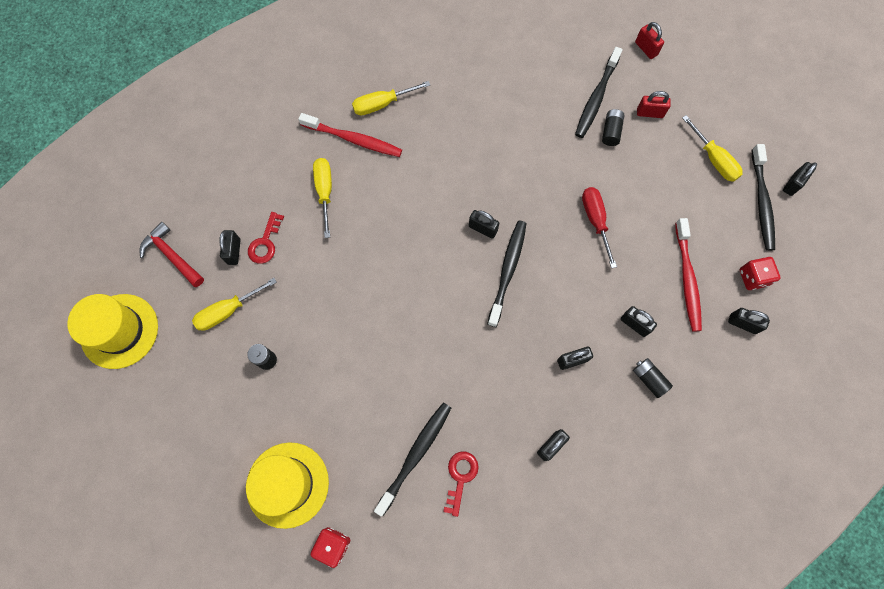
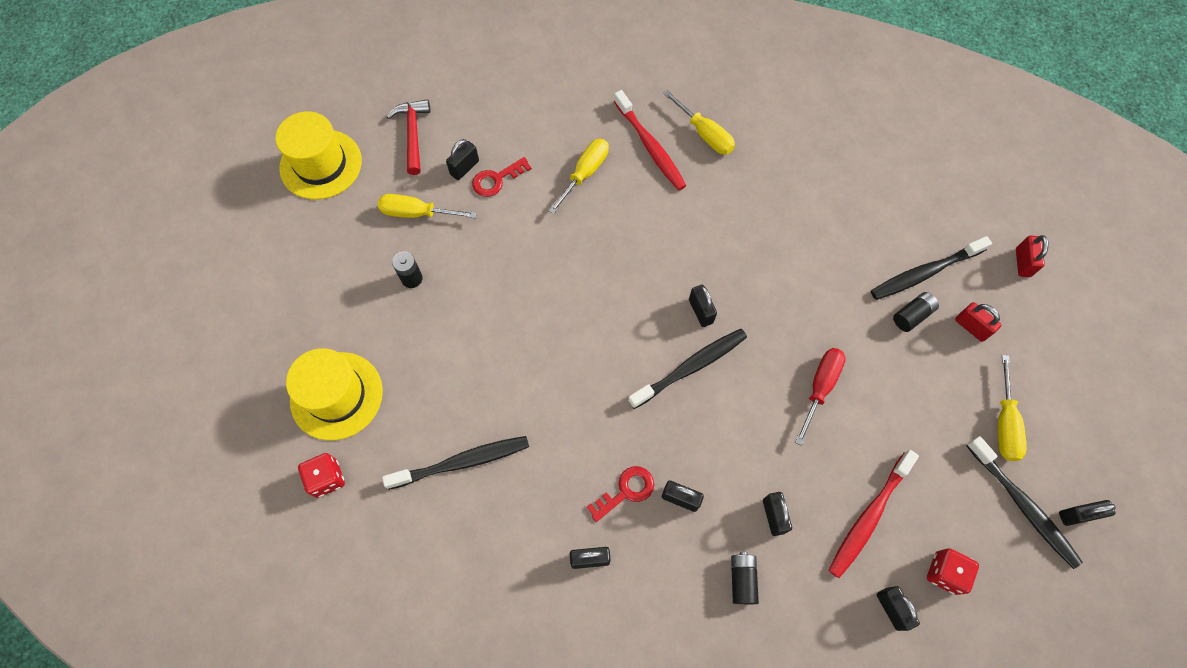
camera: 40 degrees right, 5 degrees down
(382, 104) = (704, 134): yellow screwdriver -> yellow screwdriver turned 150 degrees counterclockwise
(460, 477) = (483, 515): red key -> red key (626, 491)
(761, 202) = (1023, 505): black toothbrush -> black toothbrush turned 75 degrees counterclockwise

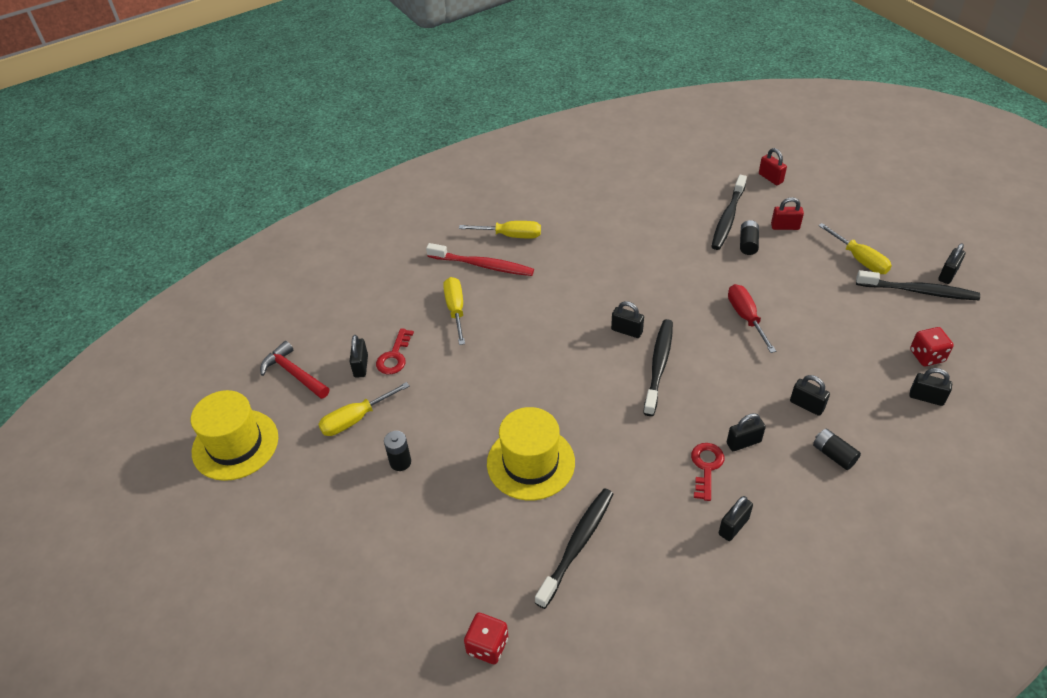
camera: 40 degrees left, 20 degrees down
(336, 395) = (429, 584): yellow hat -> yellow hat (530, 462)
(869, 517) = (855, 361): red toothbrush -> none

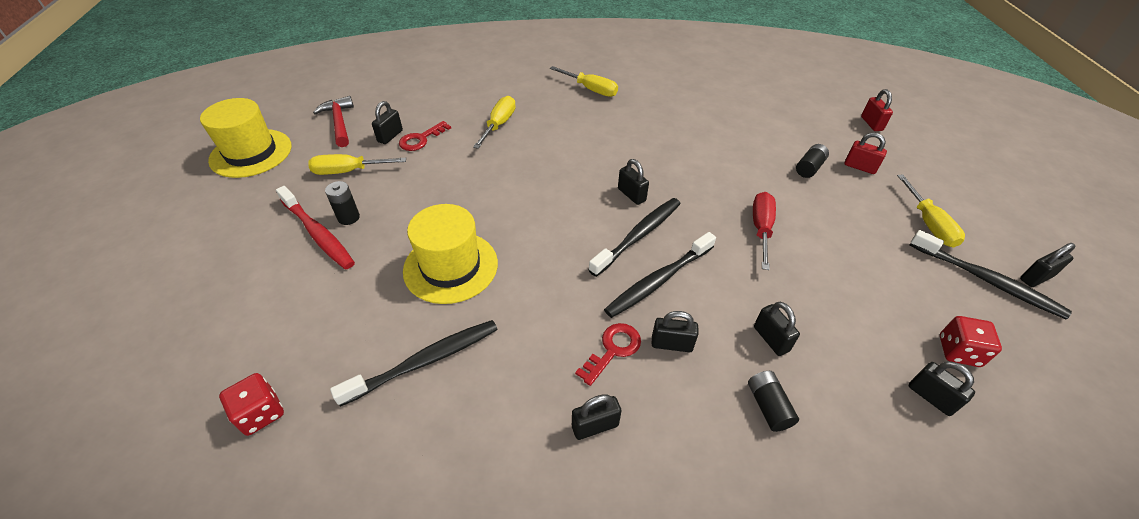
camera: 25 degrees right, 0 degrees up
(483, 265) = (549, 102): red toothbrush -> red toothbrush (318, 233)
(728, 218) = (803, 141): black toothbrush -> black toothbrush (658, 280)

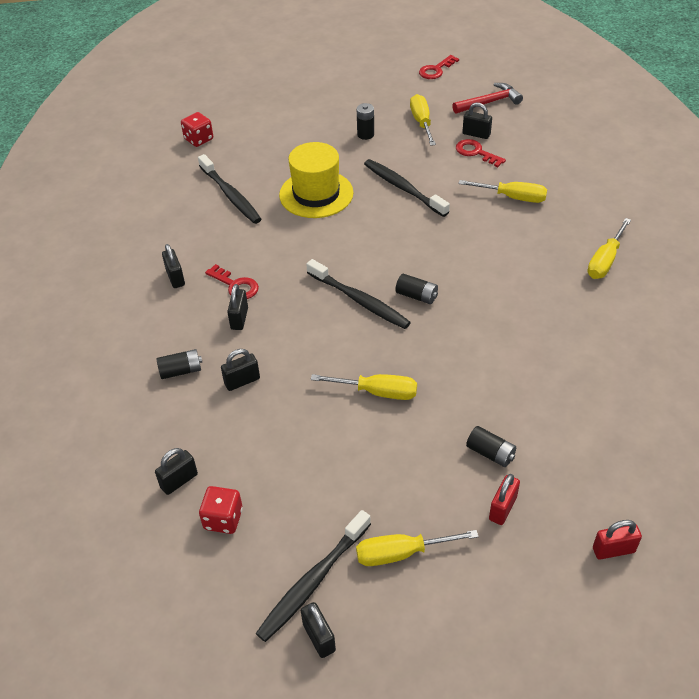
camera: 90 degrees right, 0 degrees up
(251, 153) = (436, 70): yellow hat -> red key
(318, 233) = (346, 124): red toothbrush -> none
(631, 195) = (416, 296): black padlock -> black battery
(658, 280) = (305, 313): black toothbrush -> black toothbrush (403, 188)
(761, 229) = (377, 392): red screwdriver -> yellow screwdriver

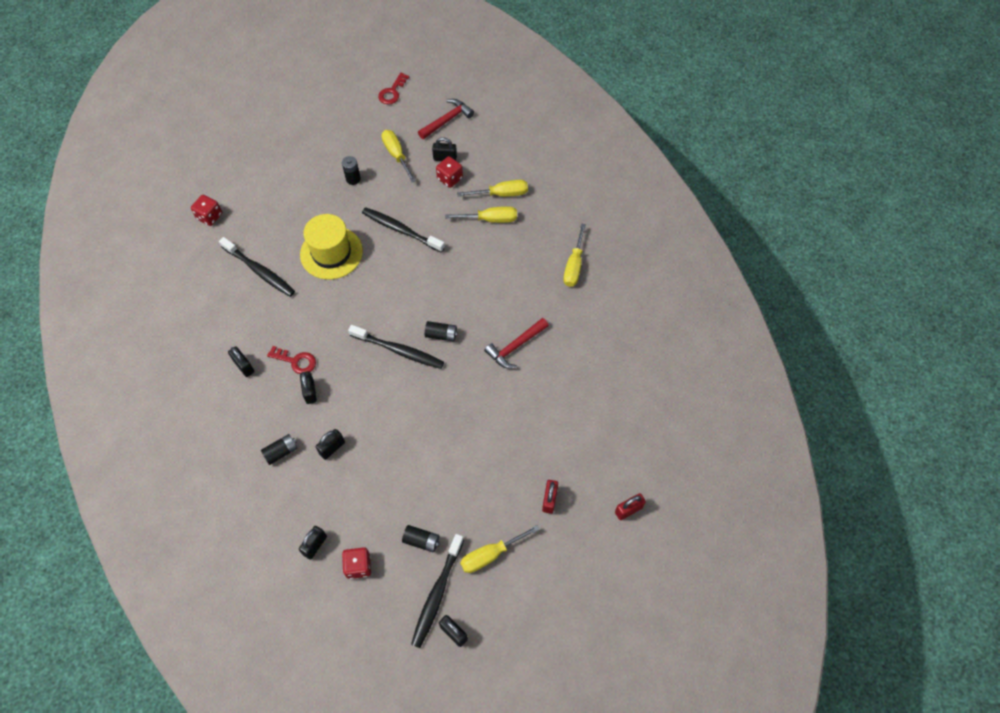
camera: 20 degrees left, 15 degrees up
(377, 392) = (436, 430): yellow screwdriver -> yellow screwdriver (501, 194)
(476, 152) = (450, 178): red key -> red dice
(490, 453) = (530, 458): black battery -> black battery (421, 541)
(506, 327) = (515, 346): none -> red hammer

